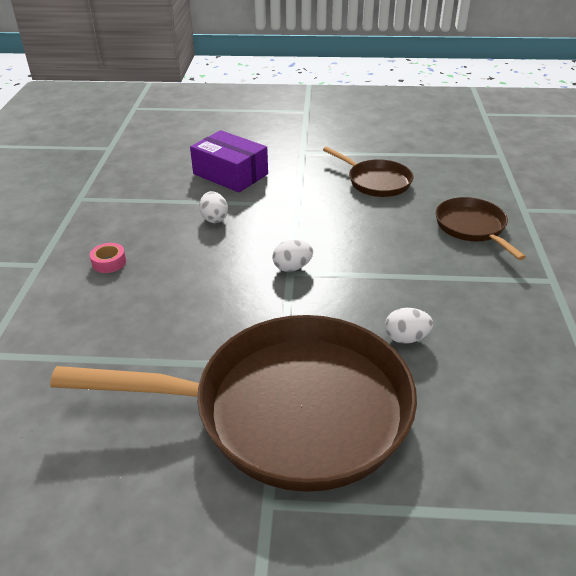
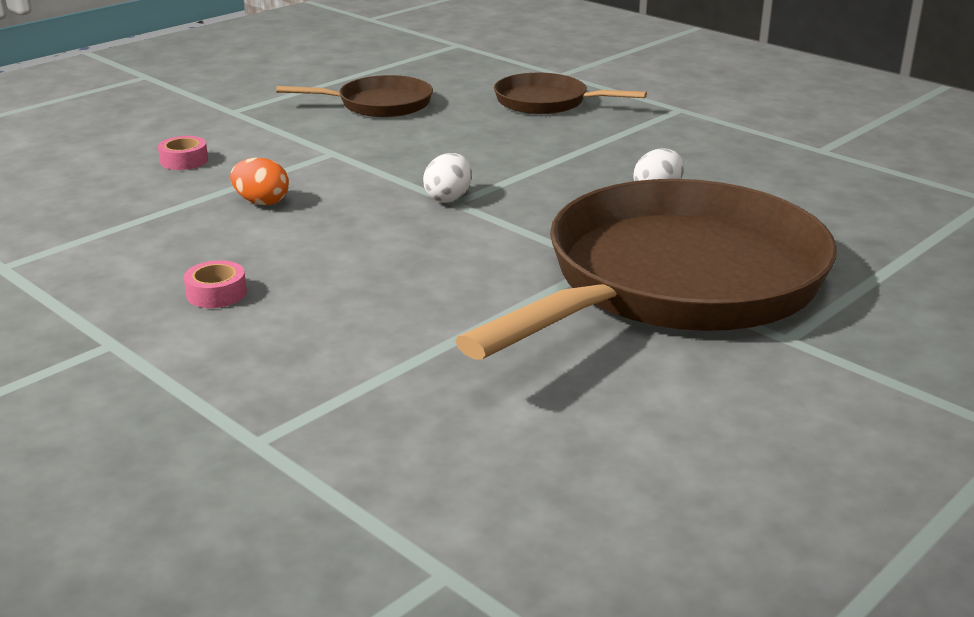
camera: 50 degrees left, 10 degrees down
(214, 218) = (261, 202): white egg -> orange egg
(230, 174) = (184, 160): purple box -> pink tape

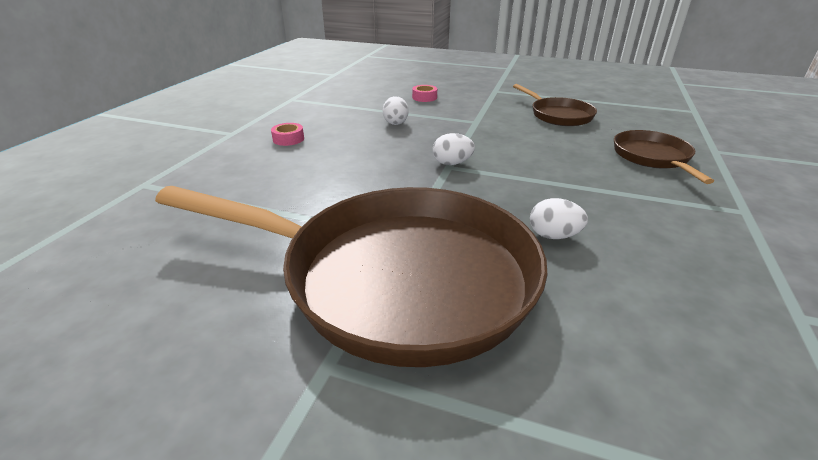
camera: 65 degrees right, 5 degrees up
(261, 202) = (395, 122): orange egg -> white egg

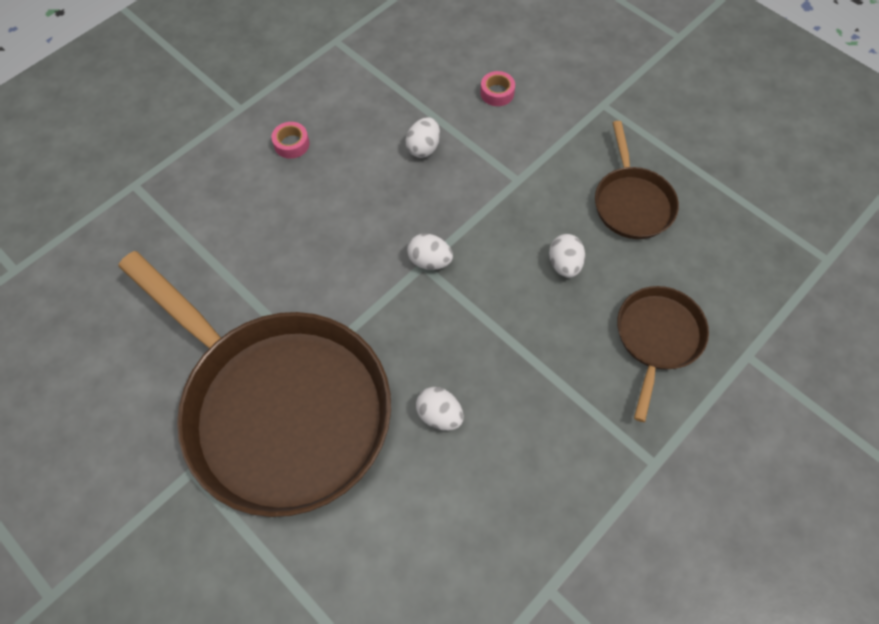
camera: 25 degrees right, 30 degrees up
(550, 144) = (564, 264): none -> white egg

